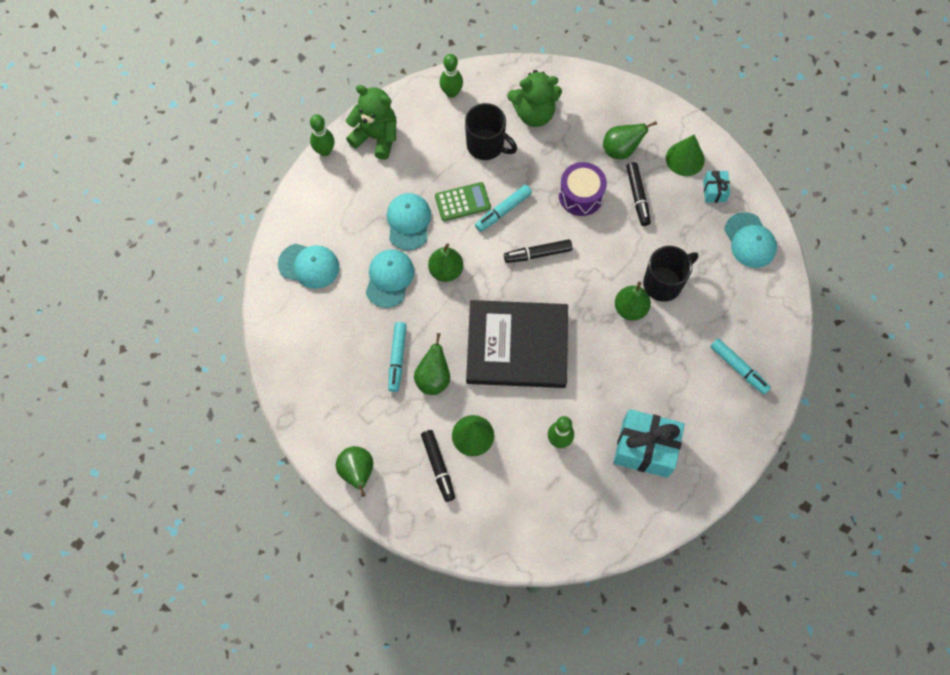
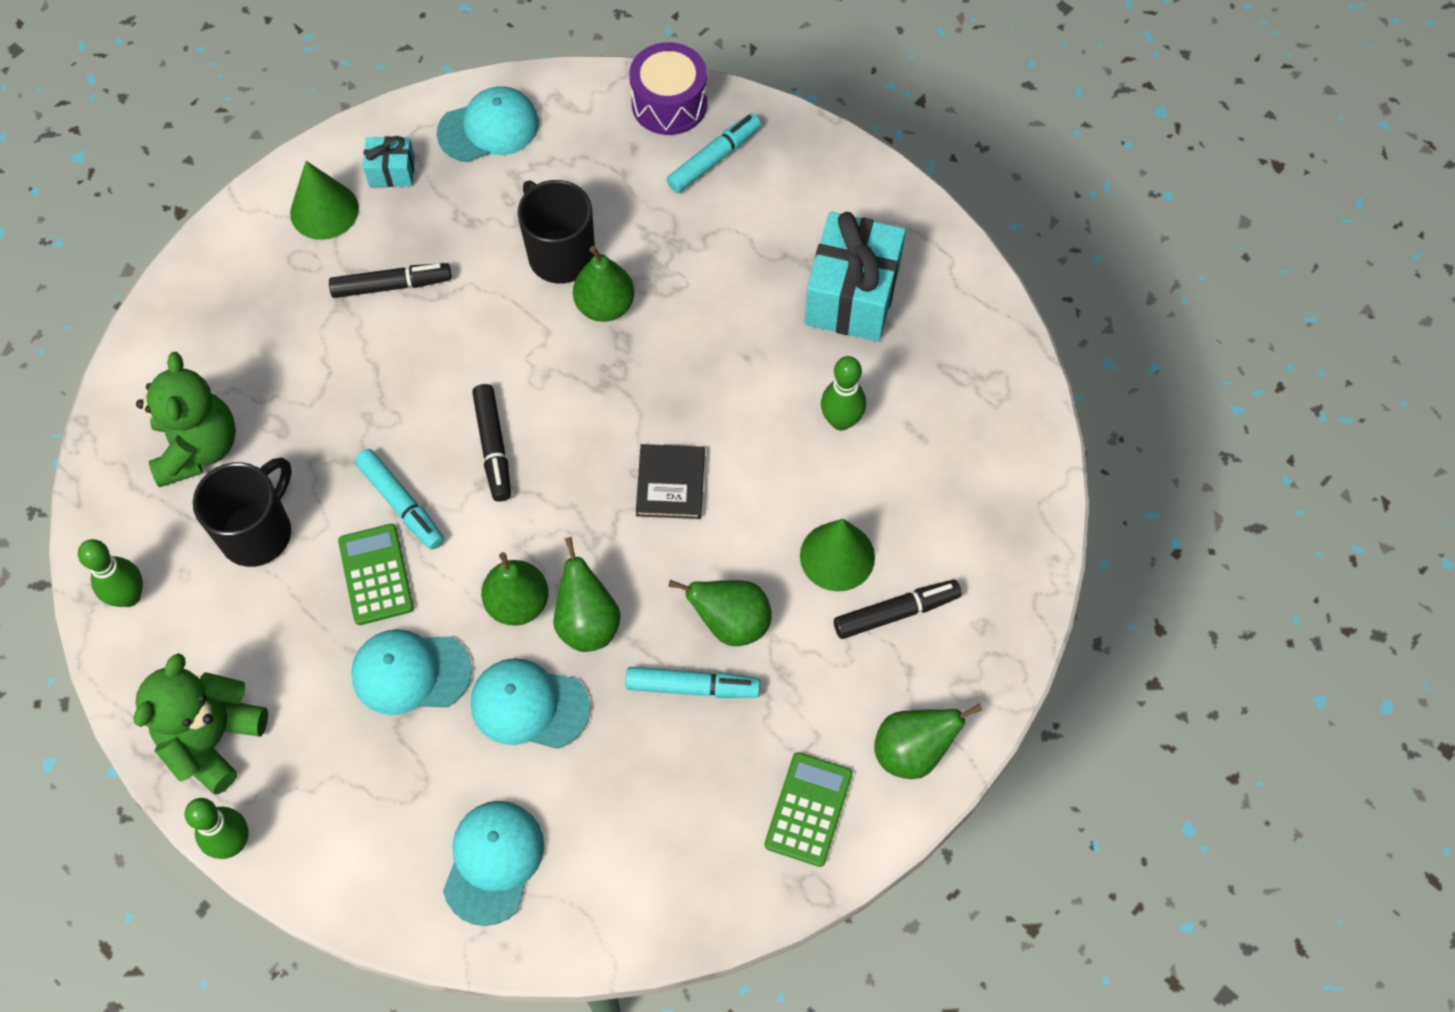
camera: 90 degrees left, 5 degrees down
(328, 417) = (808, 809): none -> green calculator
(517, 346) = (670, 483): black book -> black book, size x0.43
(581, 195) = (381, 374): purple drum -> purple drum (669, 104)
(621, 150) = (294, 307): green pear -> green pear (587, 623)

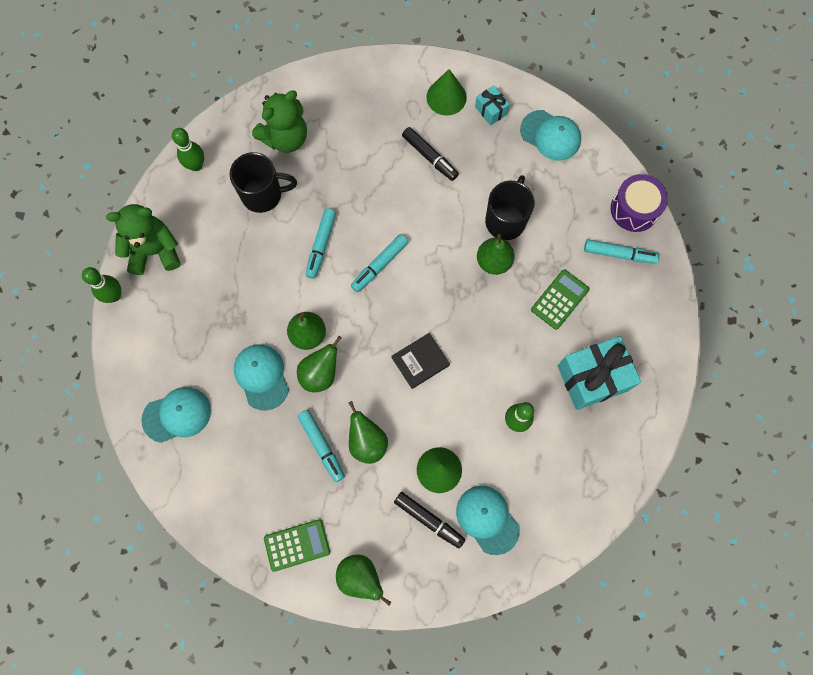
camera: 55 degrees right, 10 degrees up
(376, 574) = (278, 261): green calculator -> green calculator (560, 299)
(411, 672) = (242, 312): turquoise cap -> turquoise cap (487, 519)
(493, 447) = (379, 265): black marker -> turquoise marker

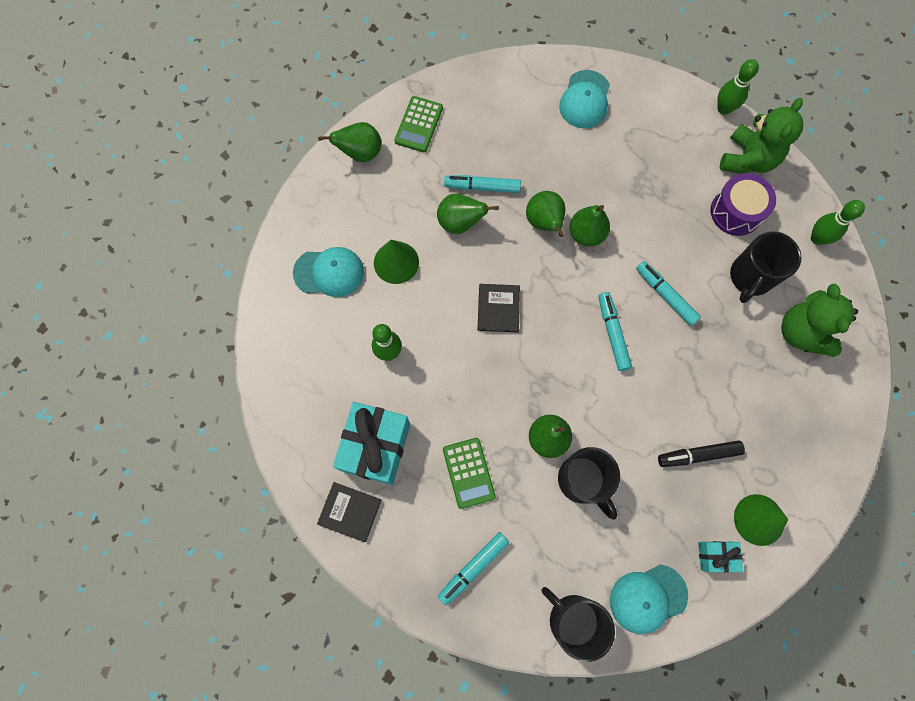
camera: 125 degrees right, 0 degrees up
(261, 376) = (574, 177): turquoise cap -> none
(429, 520) = (363, 228): black marker -> none
(600, 172) = (572, 619): none -> black mug
(634, 209) = (509, 623): purple drum -> purple drum (736, 212)
(650, 363) = (350, 511): none -> black book

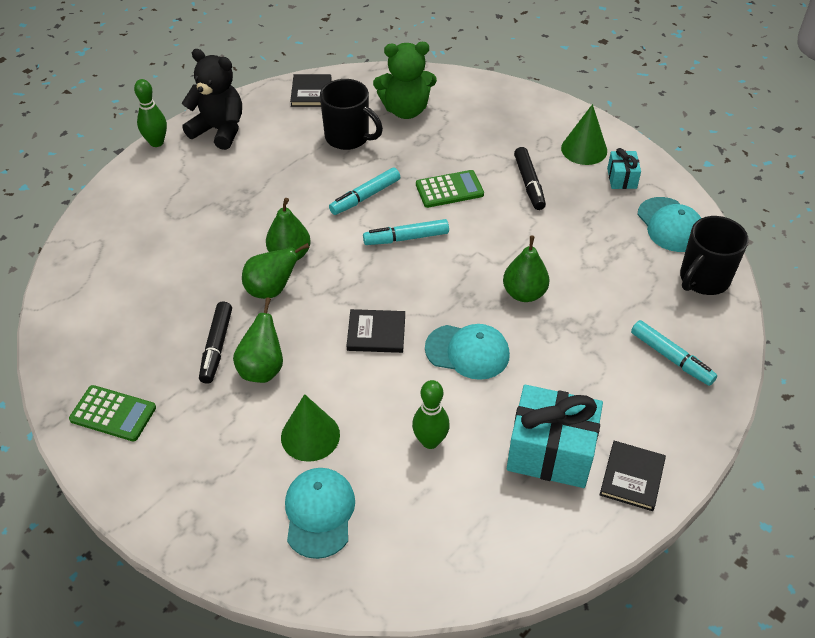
camera: 90 degrees left, 25 degrees down
(360, 153) = (143, 481): green pear -> none
(468, 473) = (570, 361): green calculator -> green calculator (449, 190)
(482, 187) = (216, 347): turquoise marker -> black marker
(582, 481) = (565, 267): black mug -> none
(585, 100) = (117, 250): turquoise cap -> turquoise cap (467, 352)
(736, 212) = (277, 142): purple drum -> none
(747, 159) = (219, 130): green teddy bear -> black teddy bear
(817, 238) = (311, 92): green bowling pin -> black book

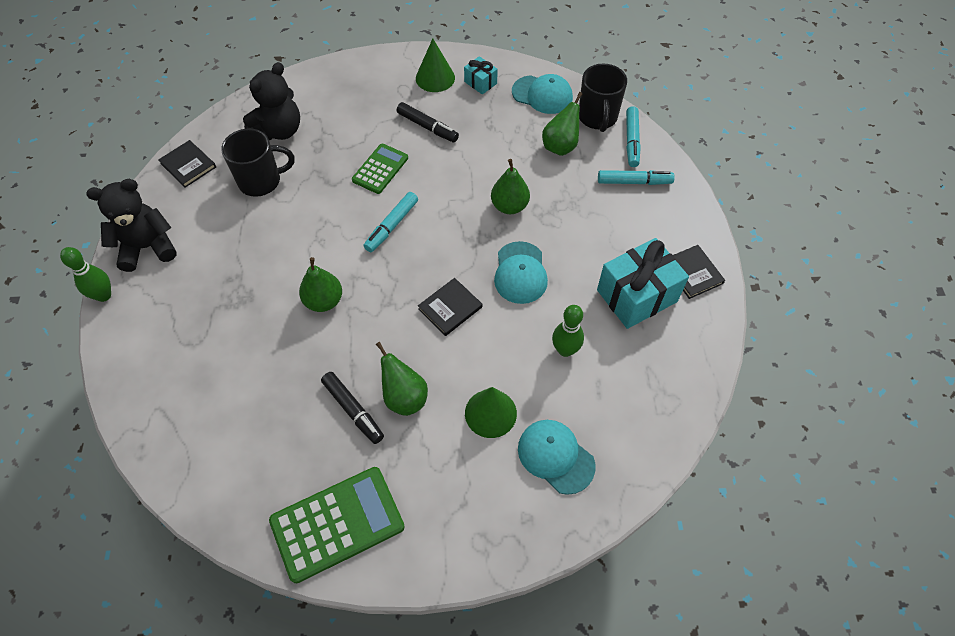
camera: 45 degrees left, 10 degrees up
(113, 414) = (337, 524): green calculator -> green calculator, size x1.64
(272, 290) = (342, 337): green pear -> green pear (560, 146)
(365, 197) = (327, 217): turquoise marker -> turquoise marker (631, 141)
(405, 110) = (279, 130): green teddy bear -> black teddy bear
(467, 352) = (520, 273): turquoise cap -> turquoise cap turned 120 degrees clockwise

